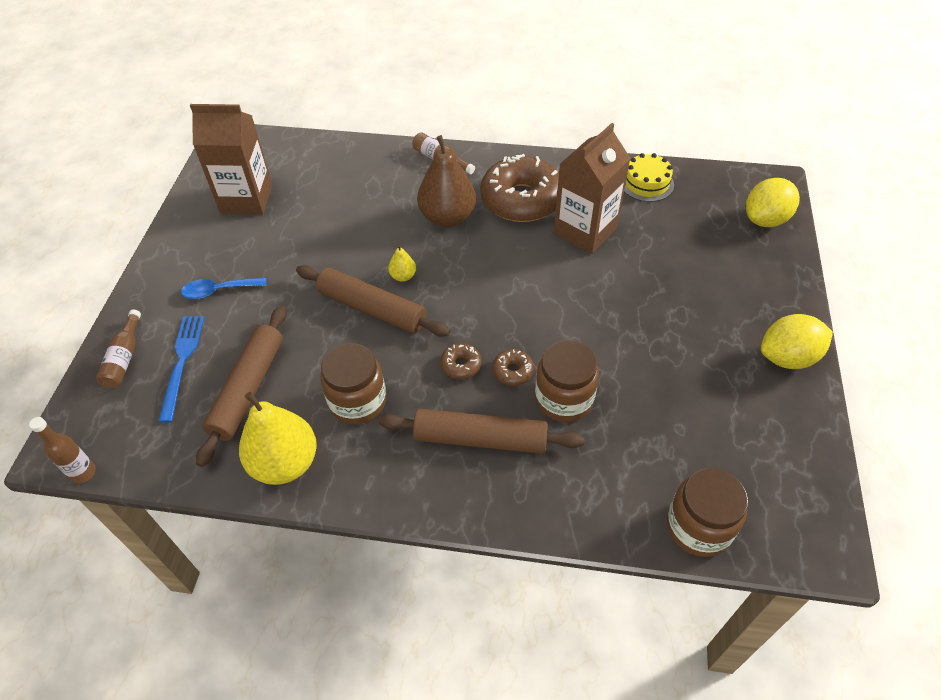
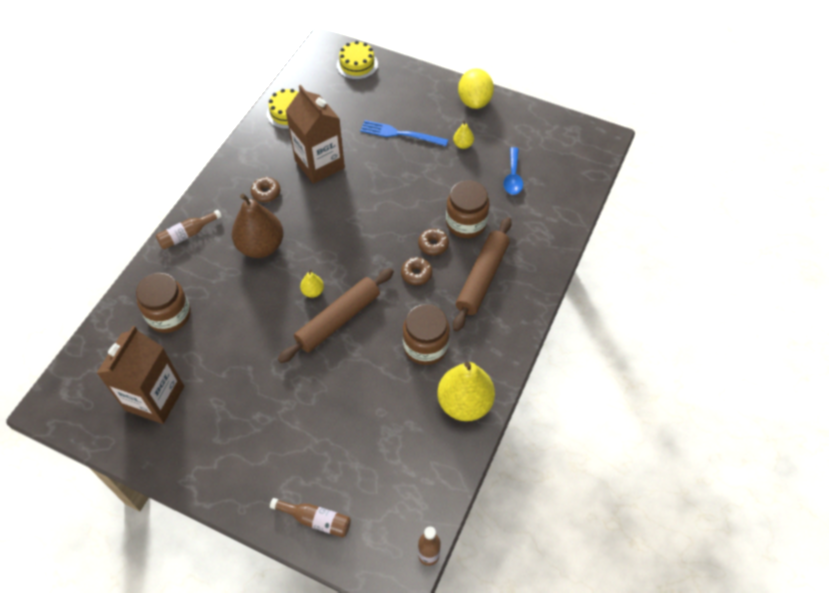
camera: 75 degrees left, 5 degrees up
(182, 363) = (340, 471): blue fork -> blue fork (400, 134)
(219, 291) = (267, 434): blue spoon -> blue spoon (513, 177)
(248, 389) = (386, 421): brown rolling pin -> none
(521, 200) = (266, 192): brown donut -> brown donut, size x0.42
(698, 363) = (463, 145): none -> yellow pear
(698, 527) = (575, 187): brown jar -> brown jar (169, 315)
(765, 220) = (357, 64): yellow lemon -> yellow cake

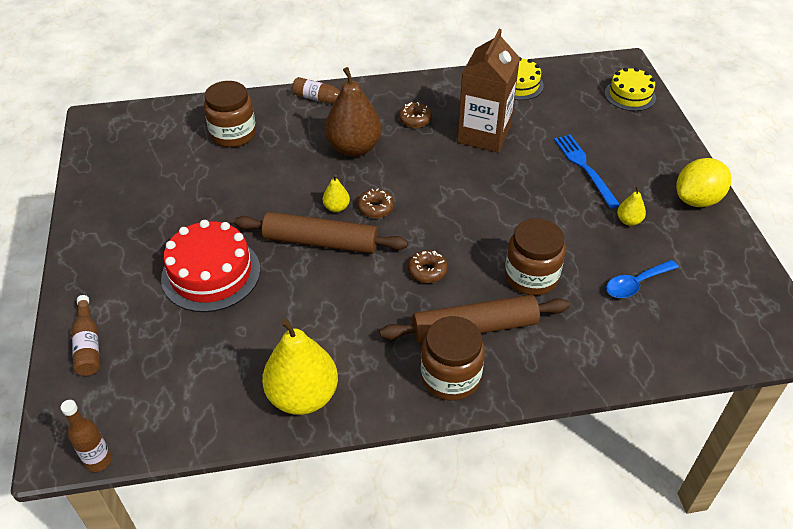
camera: 55 degrees right, 10 degrees down
(154, 398) = (145, 171): brown carton -> none
(311, 404) = (211, 273): none -> red cake
(425, 346) = (346, 325): brown jar -> brown jar (450, 377)
(433, 245) = (476, 265): brown donut -> brown donut (375, 208)

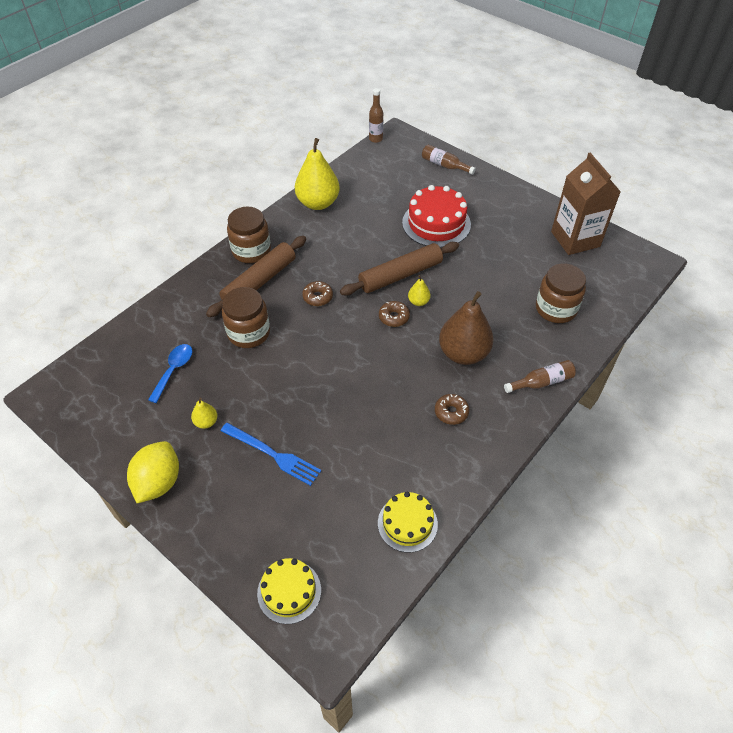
camera: 140 degrees right, 5 degrees up
(484, 134) = (382, 435): brown carton -> brown carton (575, 239)

